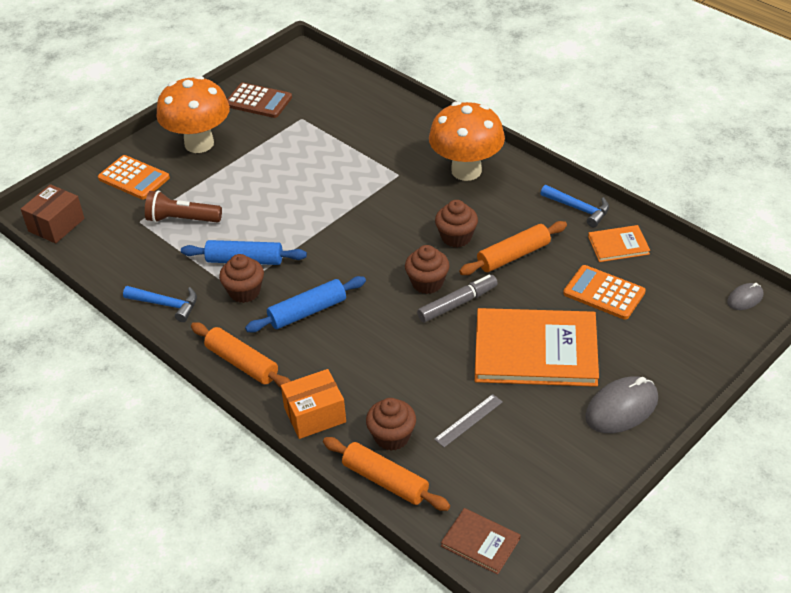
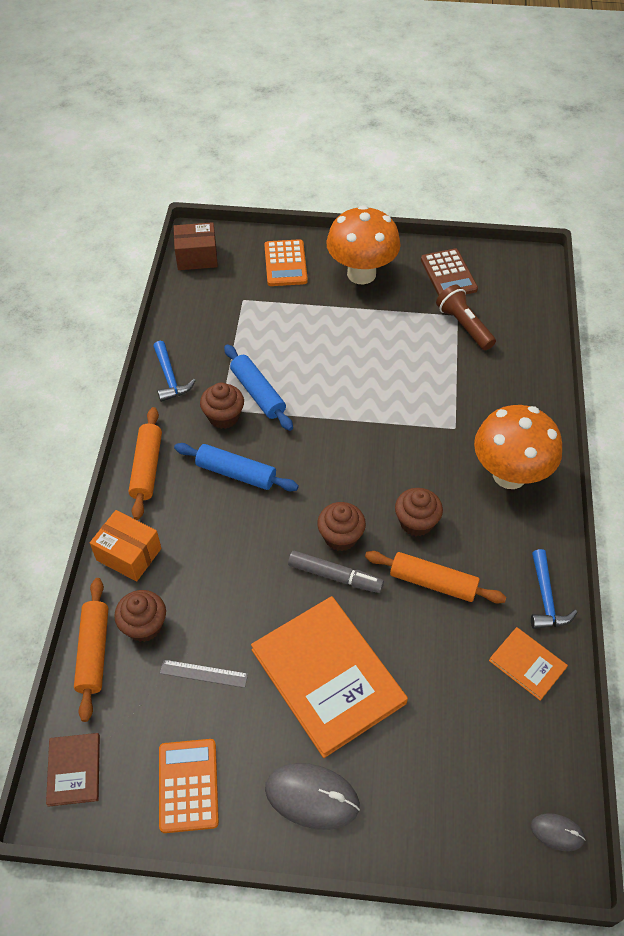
camera: 50 degrees right, 10 degrees up
(181, 219) = (267, 323): brown flashlight -> brown flashlight (464, 325)
(604, 293) = (450, 690): orange calculator -> orange calculator (188, 785)

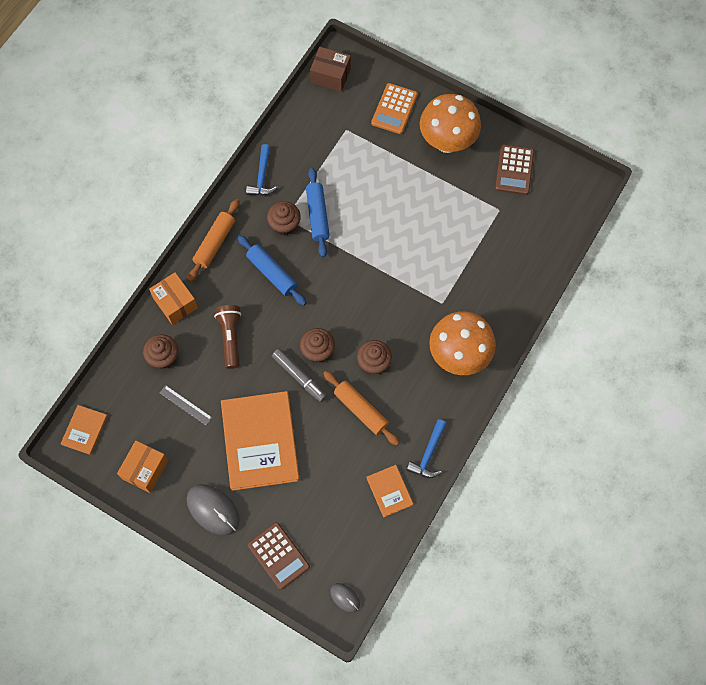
camera: 25 degrees right, 15 degrees up
(74, 770) = (84, 430): brown book -> orange book
(94, 652) = (126, 361): orange rolling pin -> none
(188, 785) = (145, 469): orange calculator -> orange box
(436, 817) = (278, 555): none -> brown calculator
(464, 325) = (499, 221): brown flashlight -> brown flashlight (230, 337)

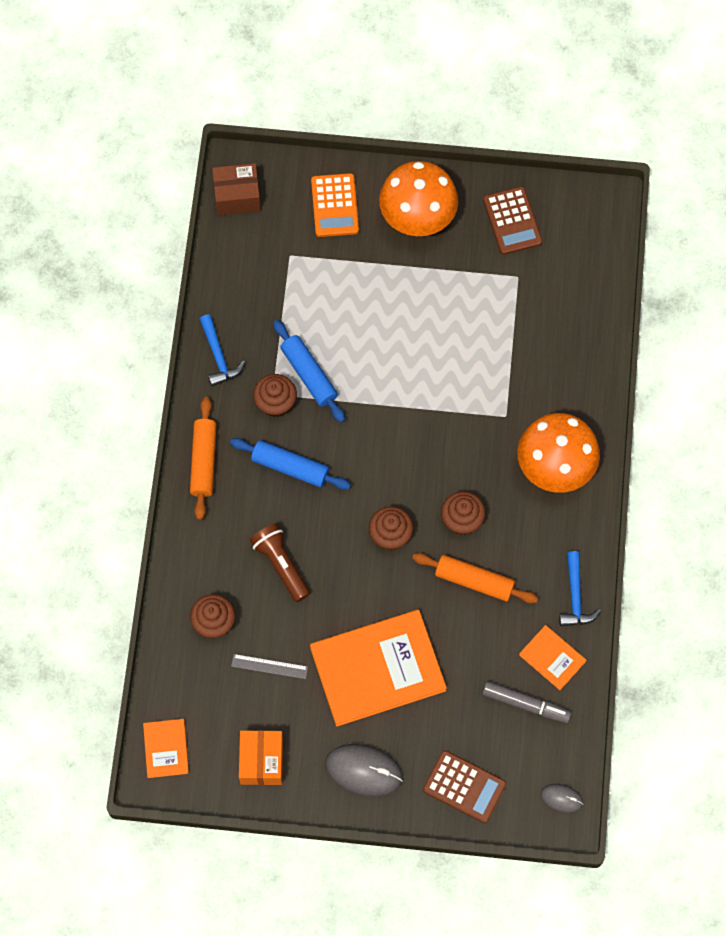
camera: 25 degrees left, 0 degrees up
(175, 303) = (194, 553): orange box -> none
(260, 441) = (377, 669): orange book -> orange book turned 75 degrees counterclockwise
(299, 377) = (385, 575): grey marker -> grey marker (526, 704)

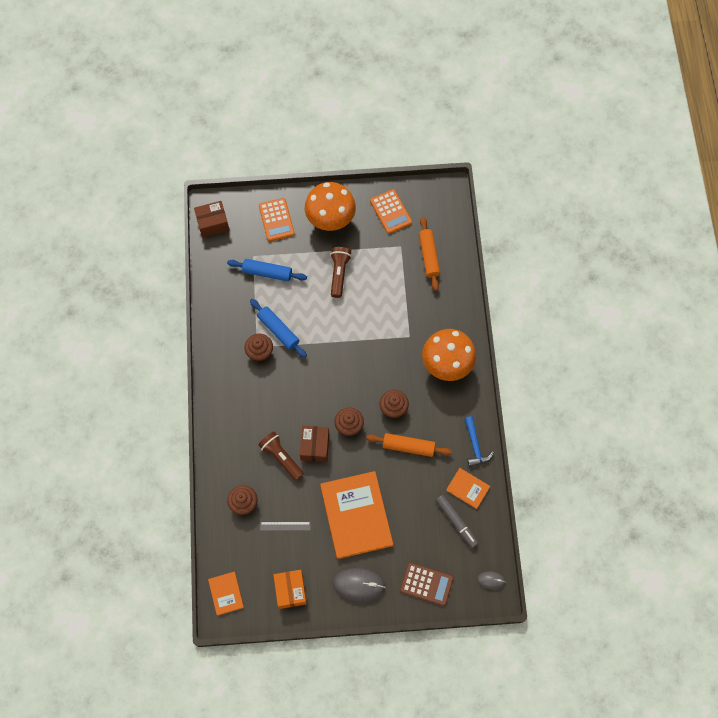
camera: 10 degrees left, 0 degrees up
(204, 461) = (219, 398): orange rolling pin -> orange rolling pin (429, 256)
(219, 356) = (218, 328): blue hammer -> none
(290, 467) = (276, 392): blue rolling pin -> blue rolling pin (267, 273)
(334, 557) = (315, 446): none -> brown box
(377, 669) = (356, 515): orange book -> orange book turned 75 degrees counterclockwise
(416, 303) = (339, 273): none -> brown flashlight
(512, 221) = (391, 212): brown calculator -> orange calculator
(526, 704) = (456, 522): grey marker -> grey marker turned 45 degrees clockwise

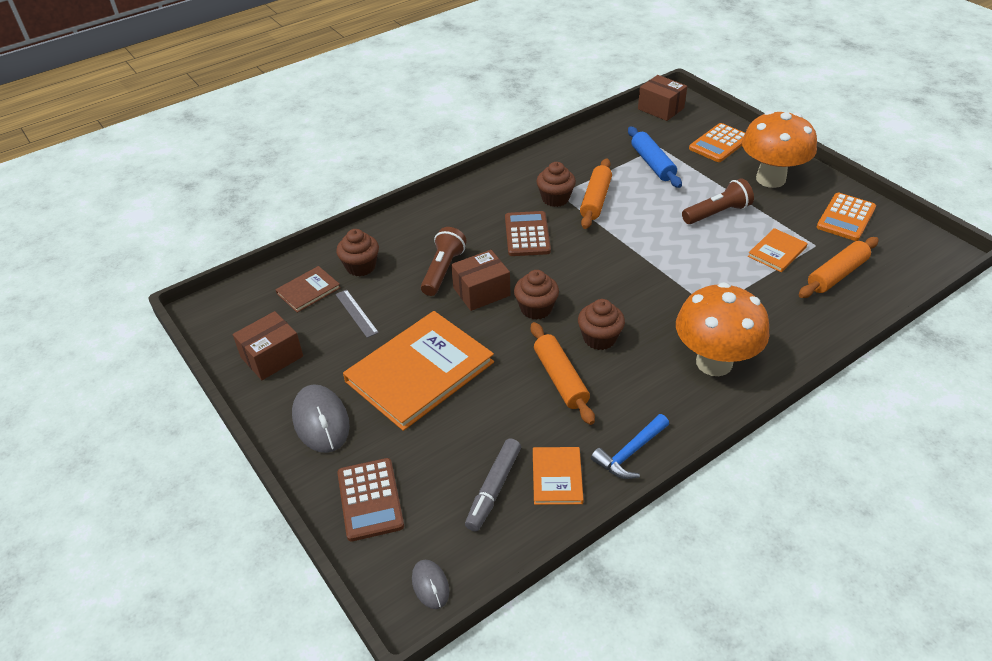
camera: 60 degrees right, 25 degrees down
(226, 593) = (235, 302): orange book -> orange book (777, 252)
(245, 545) = (308, 290): none -> brown book
(278, 330) = (595, 200): blue rolling pin -> orange rolling pin
(282, 390) = (527, 234): none -> brown calculator
(290, 590) = (272, 357): orange box -> brown box

